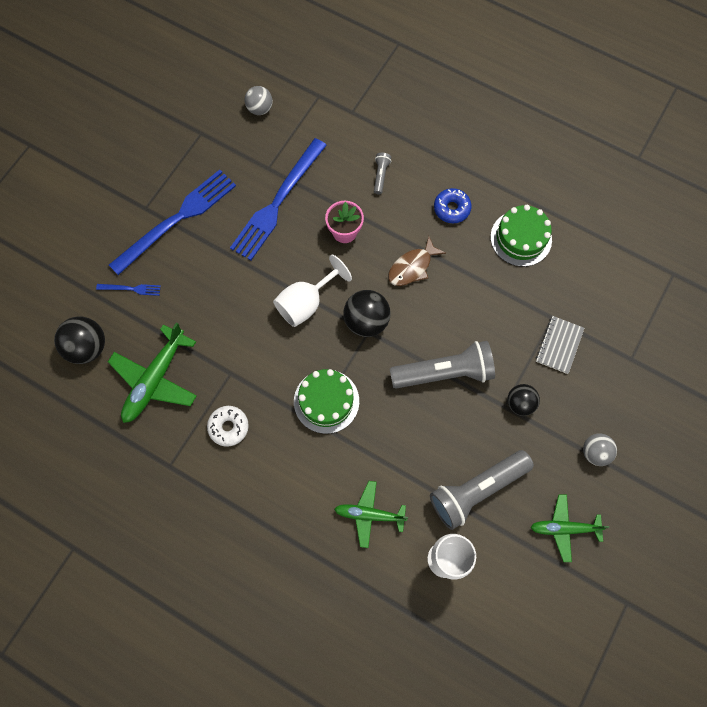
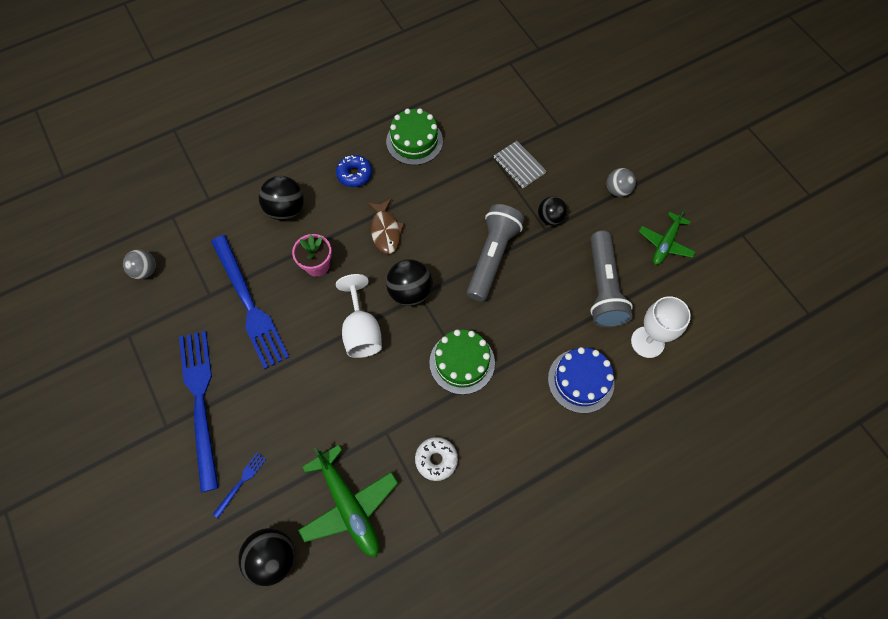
camera: 60 degrees left, 5 degrees down
(369, 514) = (581, 380): green plane -> blue cake
(380, 176) = (286, 209): grey flashlight -> black ball

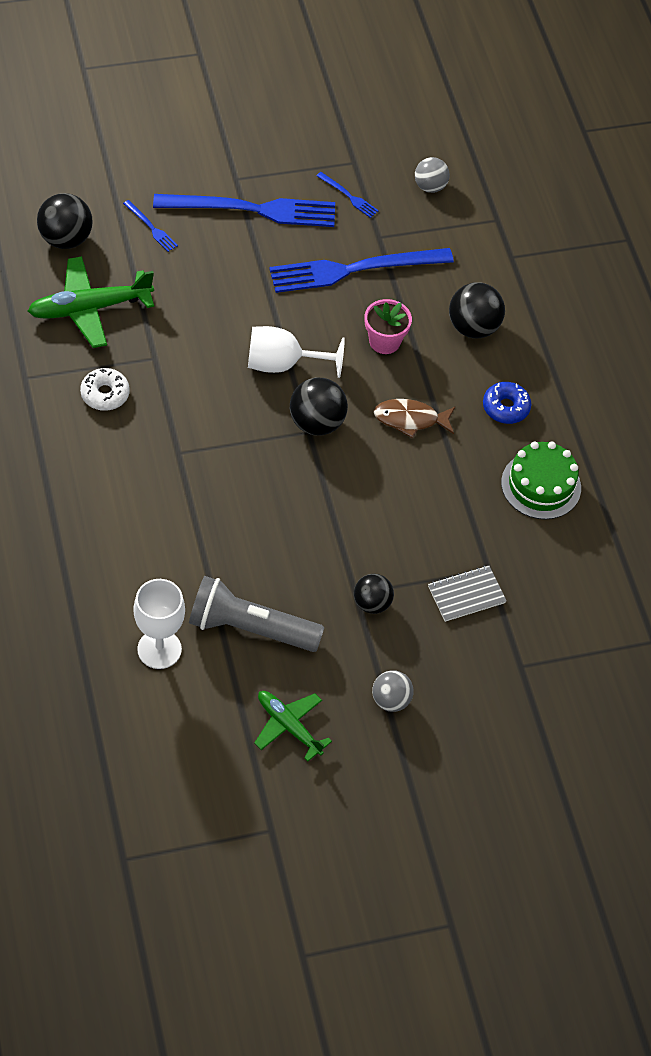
camera: 100 degrees right, 10 degrees down
(168, 329) = (348, 196): none -> blue fork
(462, 362) = (207, 449): green cake -> none
(492, 257) = (335, 520): grey flashlight -> none
(581, 380) = (139, 560): blue cake -> none

